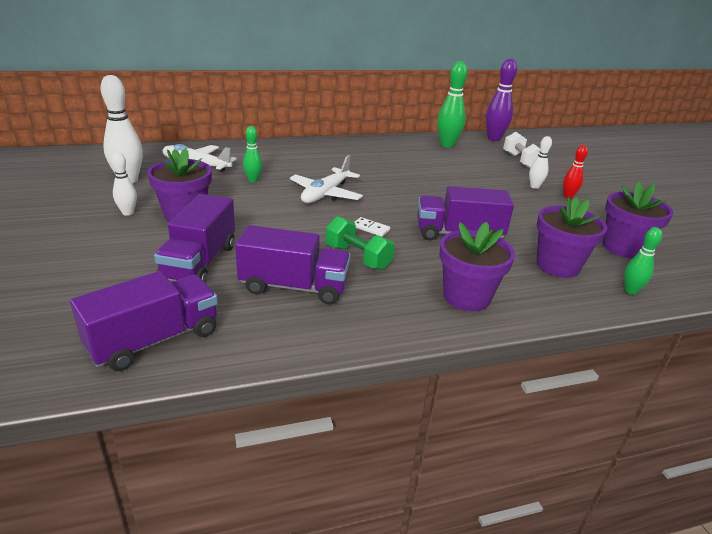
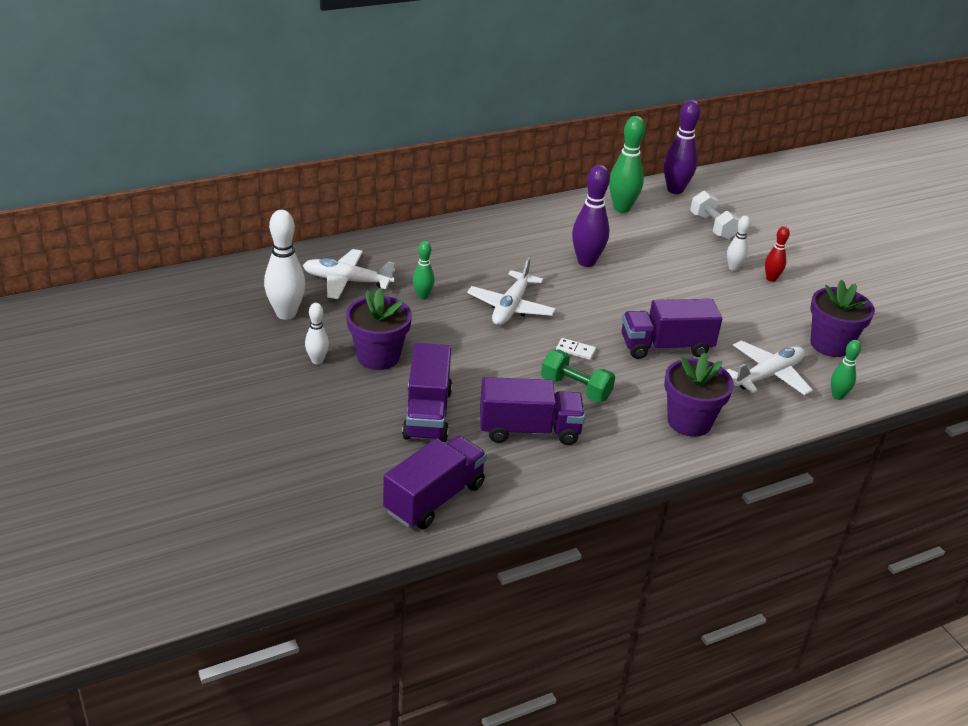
camera: 10 degrees left, 5 degrees up
(405, 172) = (586, 262): none -> purple bowling pin
(557, 266) = (768, 375): purple flower pot -> white plane

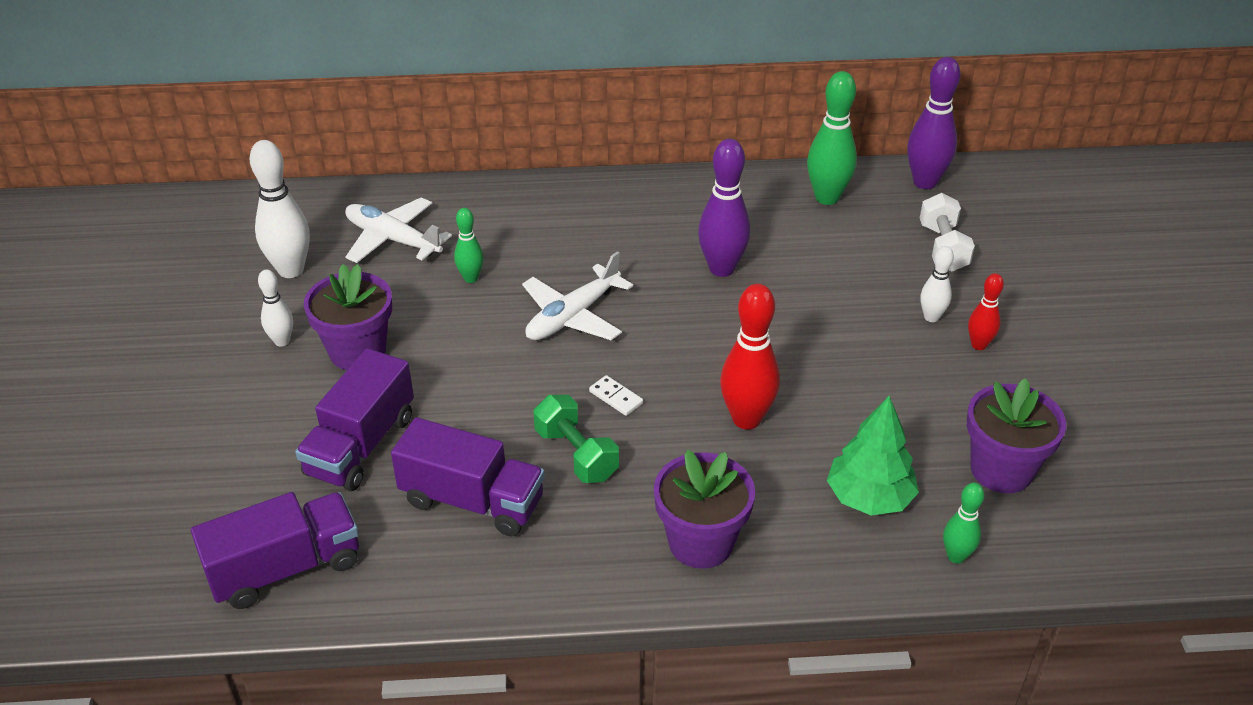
camera: 25 degrees right, 5 degrees up
(666, 347) = (746, 419): purple truck -> red bowling pin
(768, 375) = (869, 498): white plane -> green tree

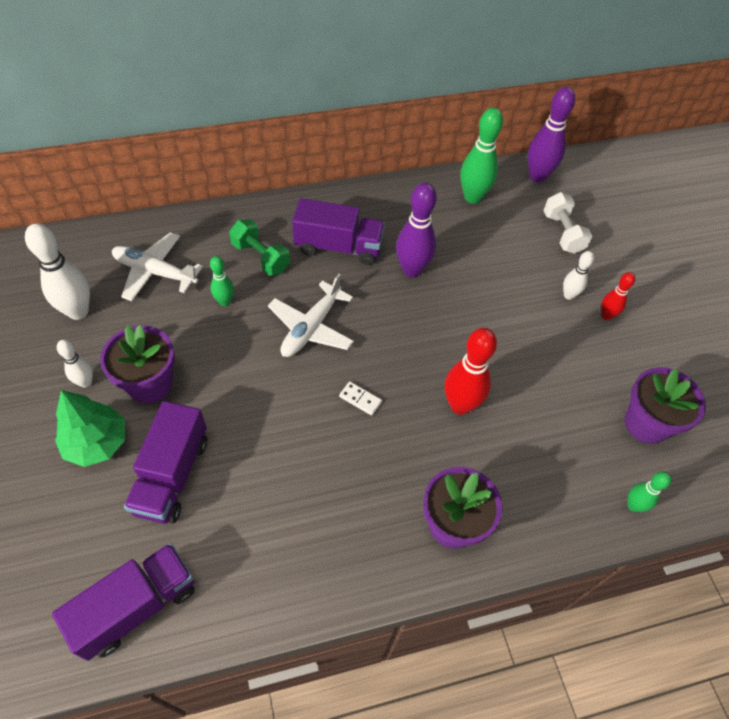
camera: 15 degrees left, 15 degrees up
(472, 501) = (272, 514): purple truck -> purple truck (338, 247)
(576, 454) = (342, 457): green dumbbell -> green dumbbell (260, 257)
(869, 498) = (562, 463): green tree -> green tree (97, 443)

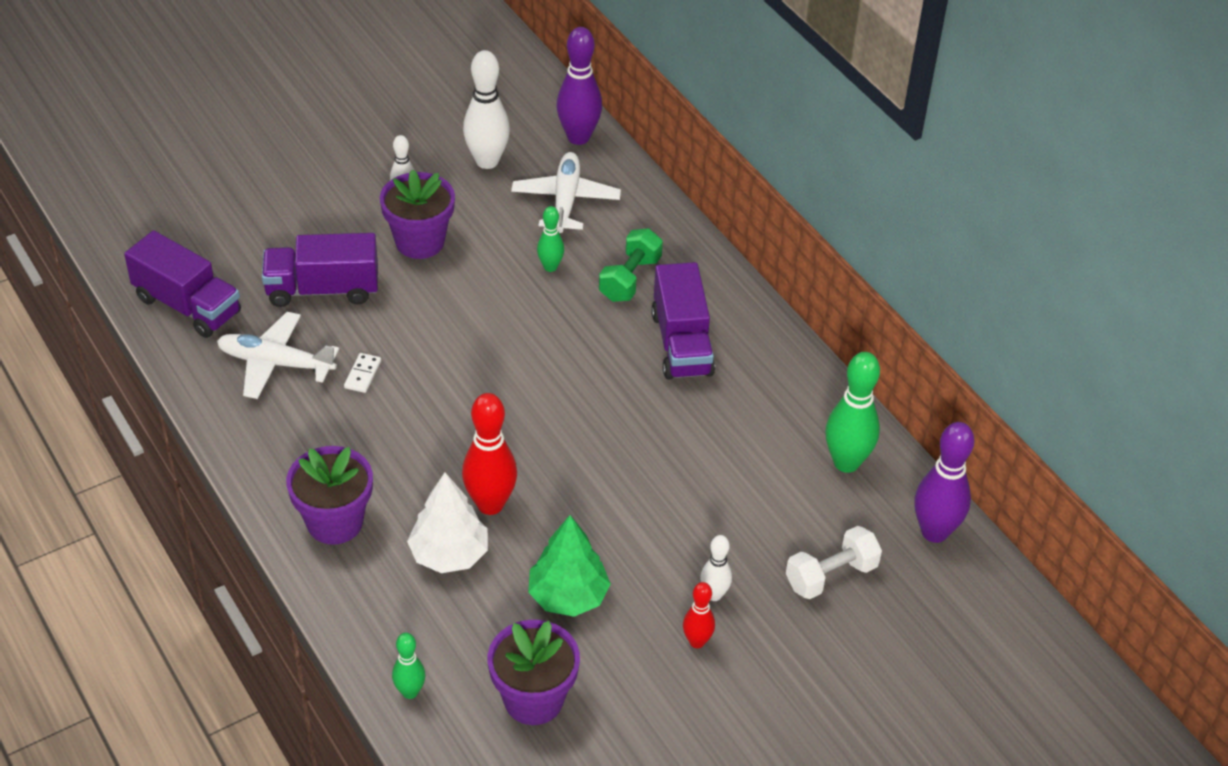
camera: 75 degrees right, 10 degrees down
(97, 443) = (339, 226): green tree -> green tree (568, 596)
(311, 328) = (545, 348): white plane -> white plane (275, 363)
(360, 399) = (464, 412): white domino -> white domino (362, 374)
(412, 270) = (678, 422): purple bowling pin -> purple bowling pin (578, 137)
(504, 445) = (449, 554): none -> white tree

